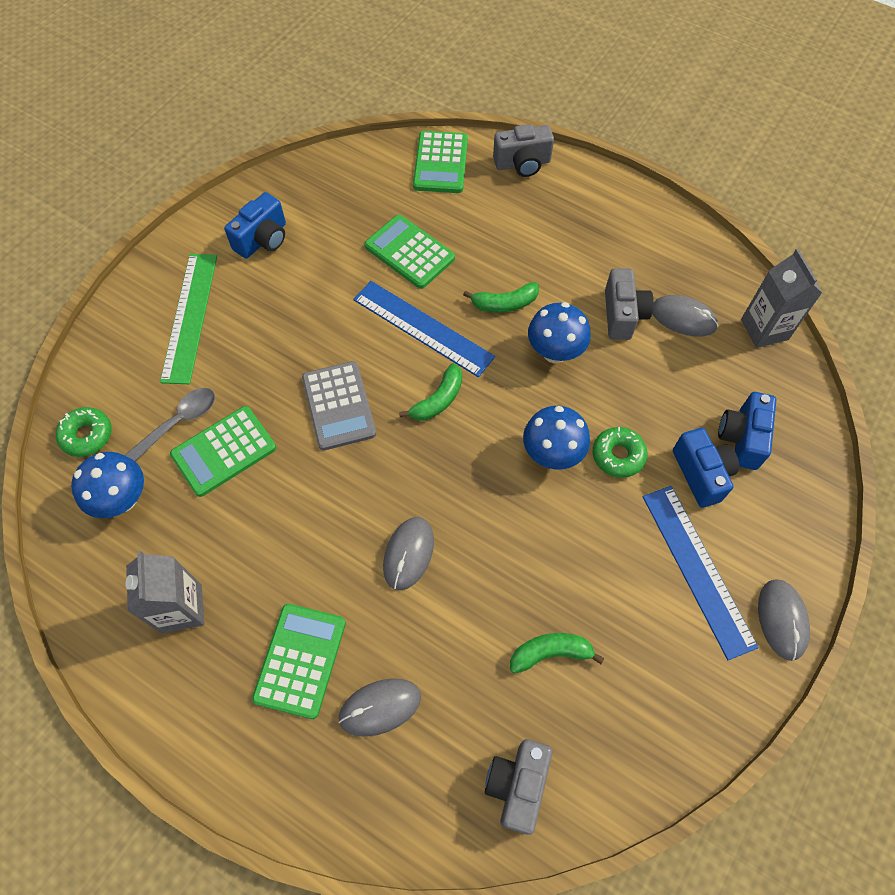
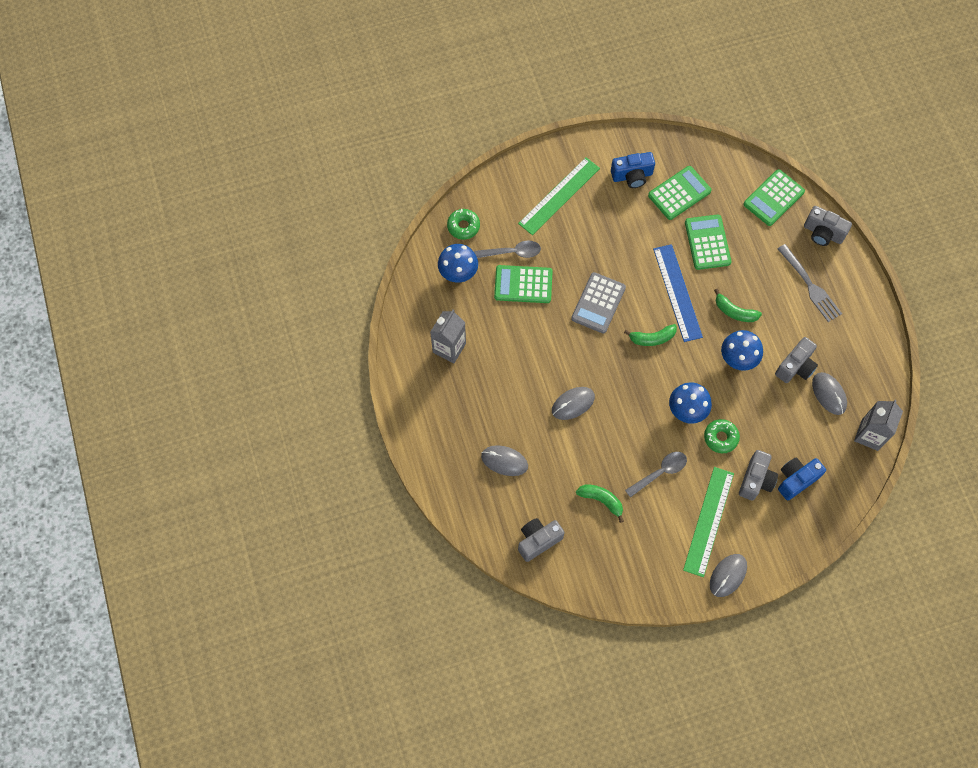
camera: 40 degrees right, 5 degrees up
(300, 660) = (485, 413): green calculator -> green calculator (679, 193)
(558, 222) = (810, 285): none -> grey fork
(588, 555) = (660, 472): none -> grey spoon
(697, 569) = (708, 521): blue ruler -> green ruler
(701, 474) = (756, 480): blue camera -> grey camera

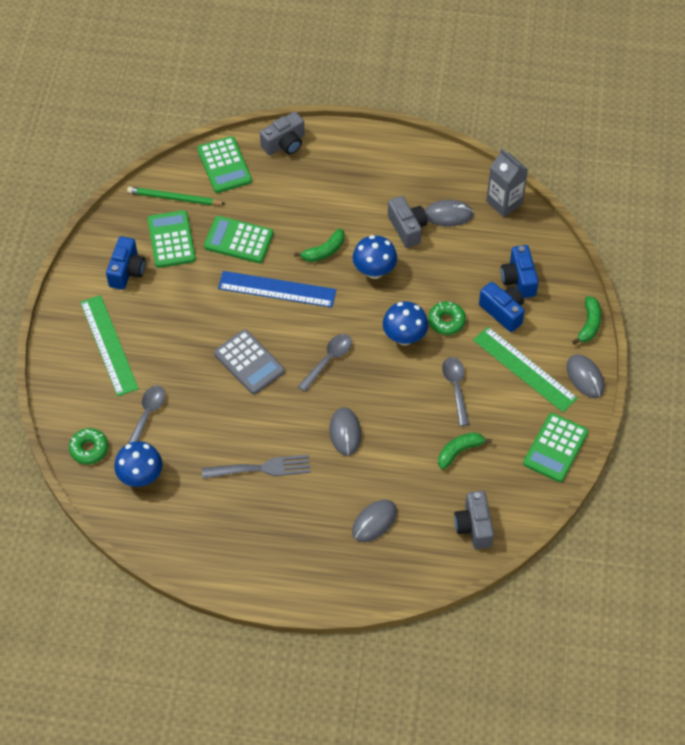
camera: 65 degrees left, 10 degrees down
(449, 348) = (221, 521): grey carton -> none
(523, 285) = (189, 421): green calculator -> green calculator (555, 448)
(632, 361) = (328, 360): none -> grey spoon
(652, 338) = (313, 332): green banana -> green banana (589, 324)
(719, 176) = (174, 198): none -> green pencil
(756, 480) = (503, 312): grey camera -> blue camera
(810, 285) = (332, 179): grey fork -> grey fork (261, 468)

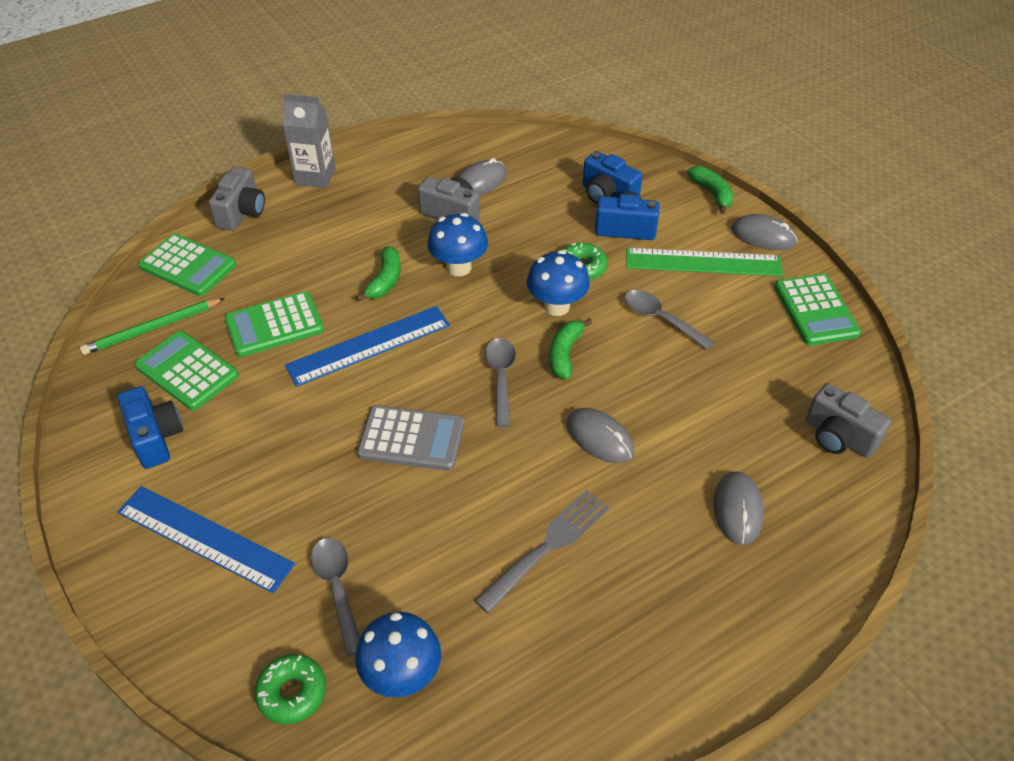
camera: 40 degrees left, 10 degrees down
(108, 345) = (204, 538): green ruler -> blue ruler
(459, 451) = (735, 374): green banana -> green banana (565, 354)
(504, 202) = (521, 145): grey carton -> grey carton (315, 176)

